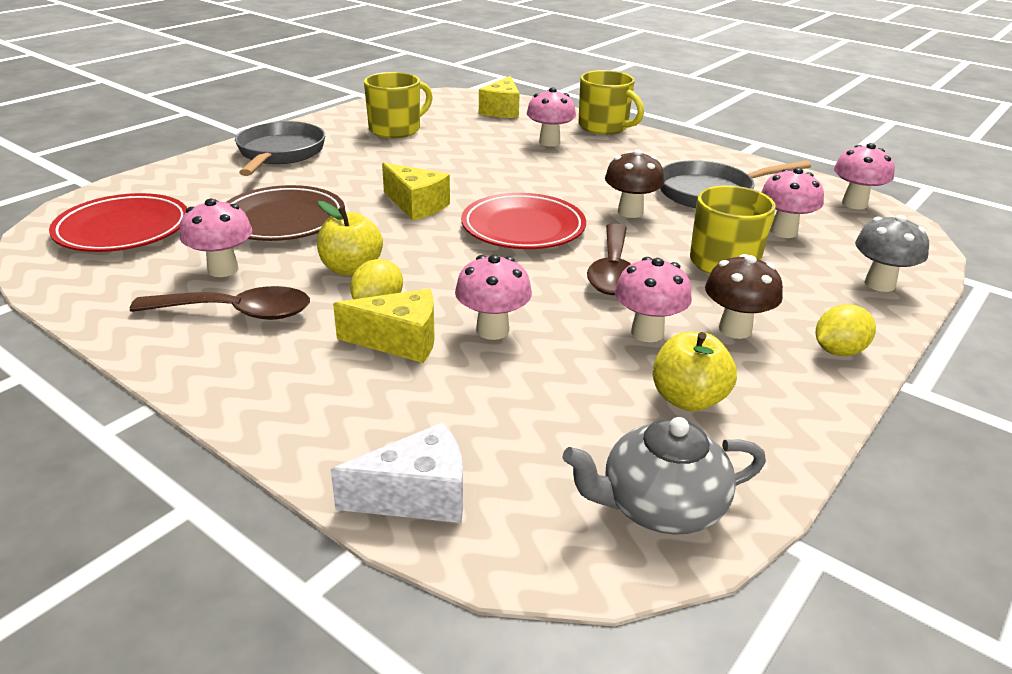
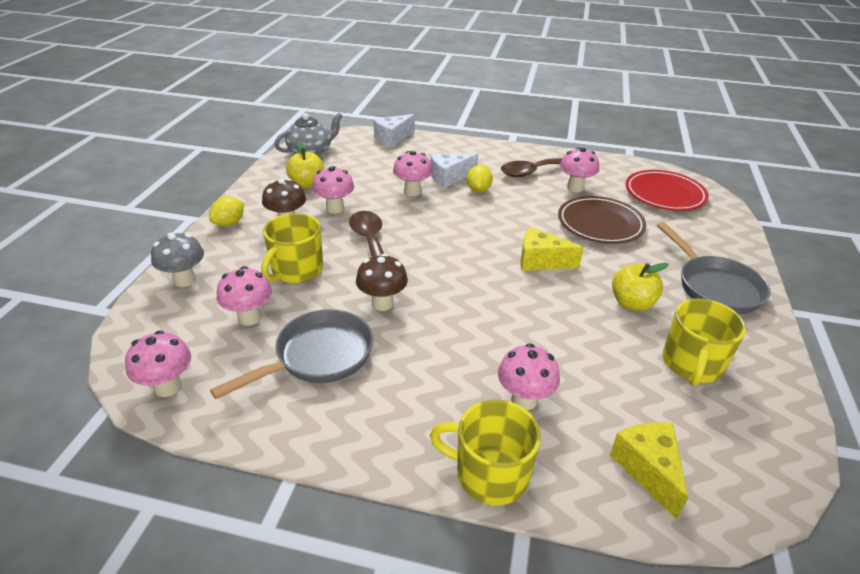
camera: 155 degrees right, 5 degrees up
(351, 269) = (516, 204): yellow apple -> yellow apple (632, 303)
(400, 341) = (449, 177): yellow cheese -> white cheese
(523, 228) = (450, 261): red plate -> none

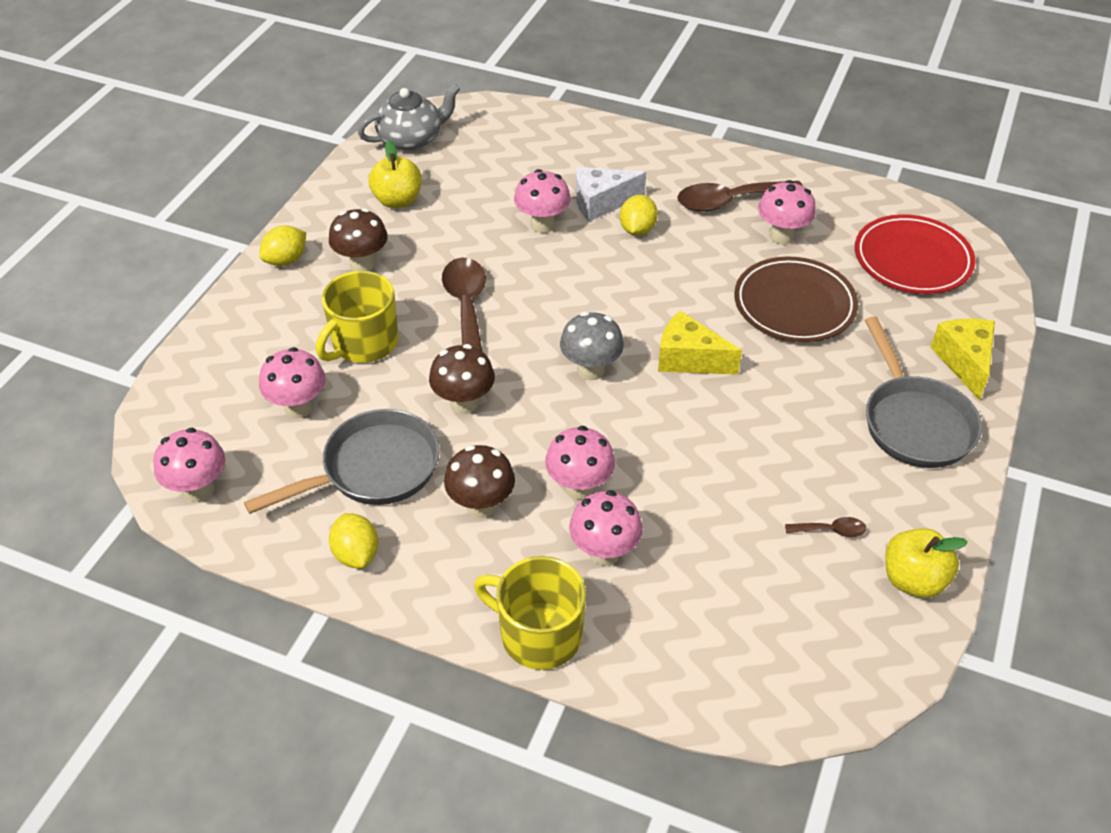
camera: 10 degrees right, 10 degrees up
(185, 280) = (224, 345): grey mushroom -> grey mushroom (590, 370)
(314, 424) = (356, 554): none -> yellow lemon
(335, 208) = (429, 246): pink mushroom -> pink mushroom (579, 487)
(392, 138) = (535, 121): white cheese -> none
(413, 375) = (481, 506): none -> brown mushroom
(632, 303) = (789, 436): yellow apple -> yellow apple (913, 580)
(648, 469) = (720, 652): yellow cheese -> yellow cheese (964, 362)
(692, 364) = (831, 530): yellow mug -> brown spoon

